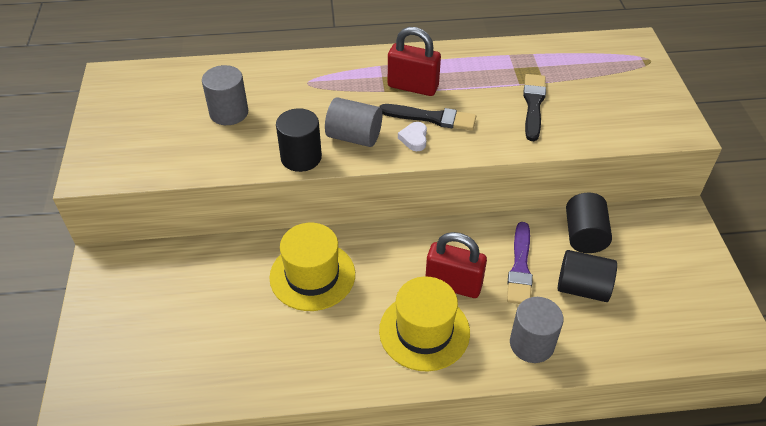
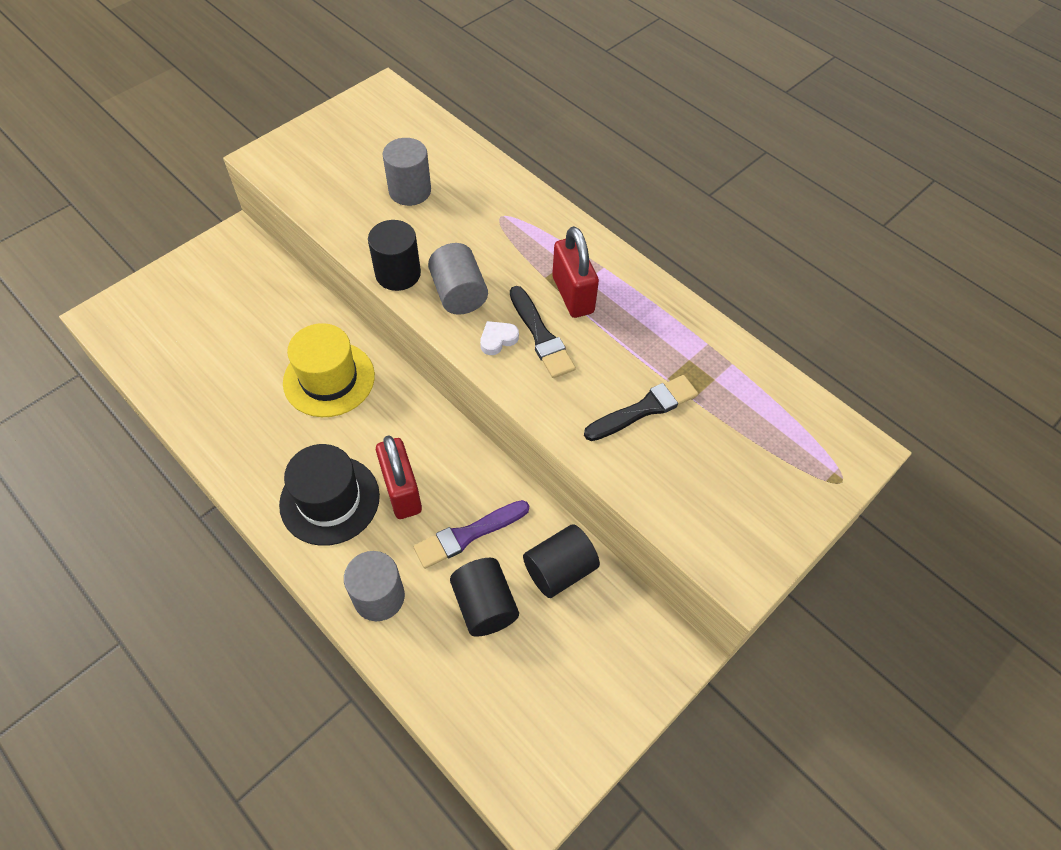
camera: 50 degrees right, 10 degrees up
(424, 331) = (330, 500): yellow hat -> black hat

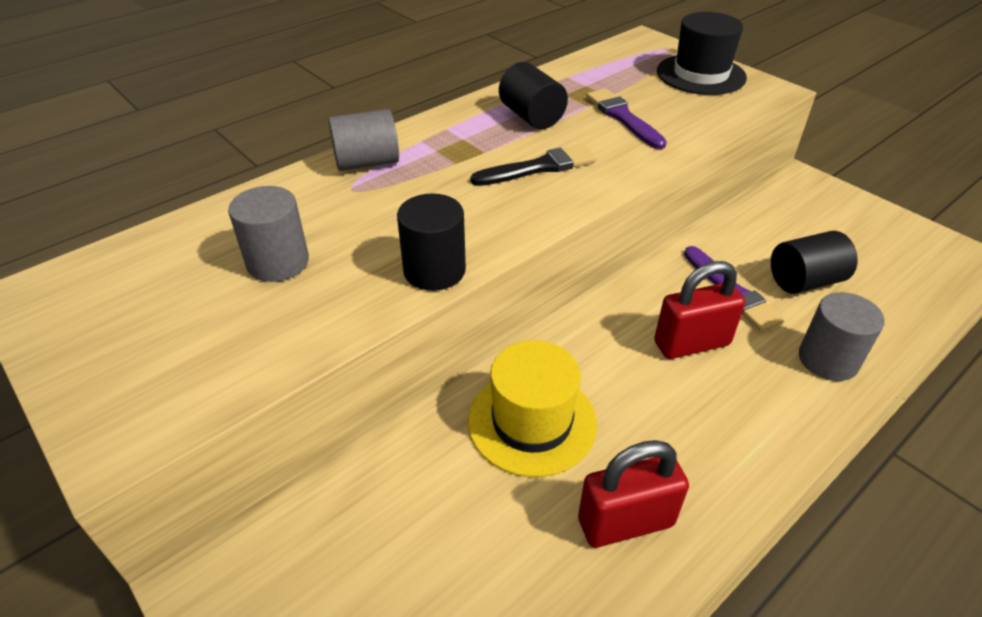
camera: 85 degrees left, 15 degrees down
(330, 500) = (719, 410): black hat -> black hat (701, 74)
(459, 294) = (475, 221): grey cylinder -> grey cylinder (367, 162)
(498, 339) = (545, 194): white heart -> none
(560, 570) = (750, 234): black cylinder -> black cylinder (531, 117)
(573, 295) = (483, 147): red padlock -> red padlock (625, 522)
(644, 408) = (623, 117): black brush -> purple brush

